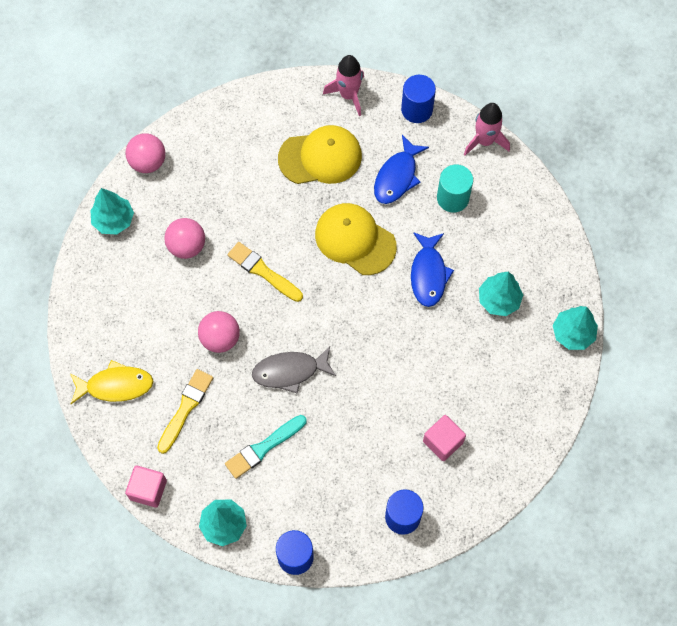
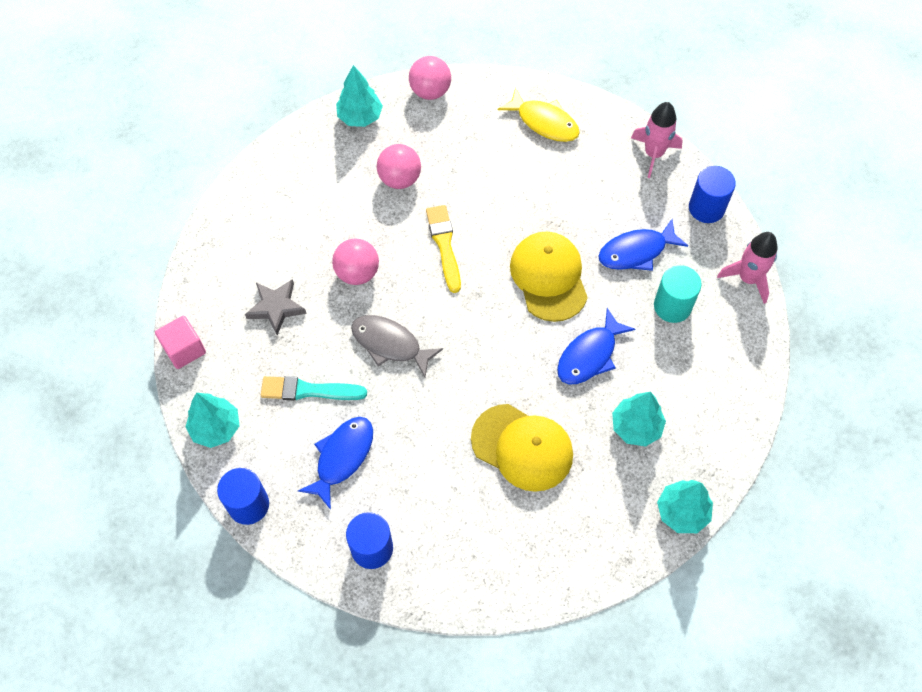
camera: 40 degrees right, 5 degrees down
(115, 385) = (238, 246): yellow fish -> yellow fish (544, 122)
(185, 408) = (276, 307): yellow brush -> grey star
(320, 157) = (581, 187): yellow cap -> yellow cap (522, 447)
(328, 474) = (342, 457): none -> blue fish
(443, 442) = (469, 512): pink cube -> none

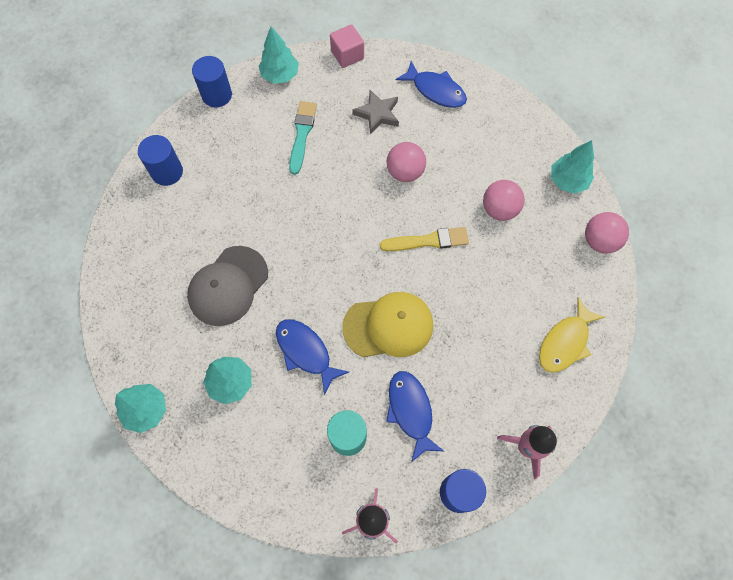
camera: 95 degrees right, 5 degrees up
(342, 457) = (242, 155): blue fish -> blue fish (436, 90)
(390, 344) = (335, 193): grey fish -> none
(522, 447) = (228, 286): yellow cap -> grey cap

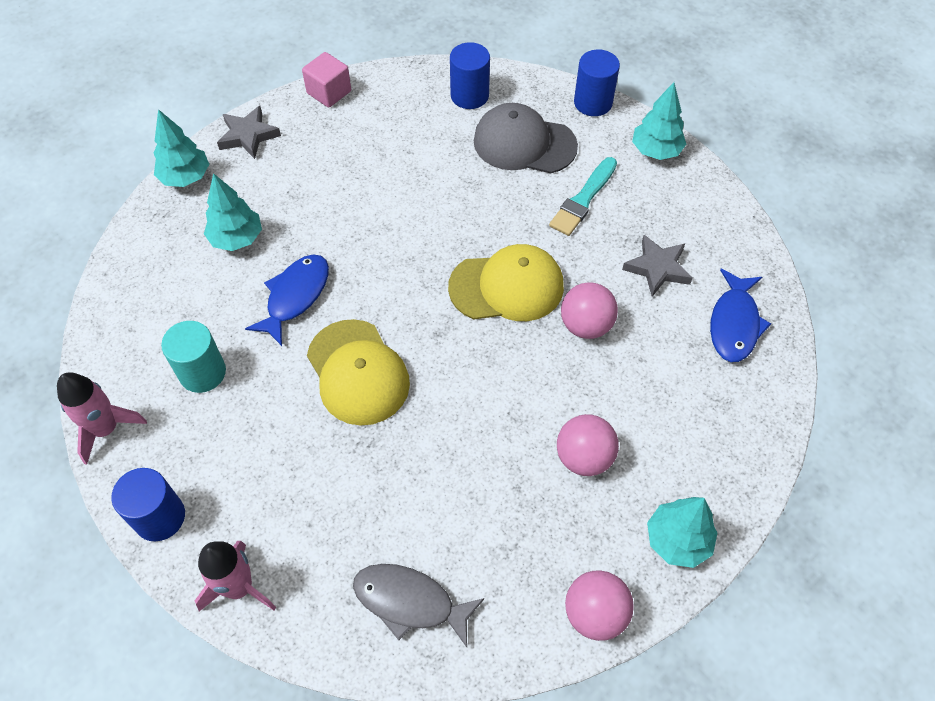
camera: 70 degrees right, 10 degrees down
(124, 348) = (248, 135): none -> grey star
(228, 286) = (351, 196): grey cap -> grey cap (524, 143)
(302, 134) = (583, 199): turquoise brush -> turquoise brush turned 135 degrees clockwise
(347, 55) = (728, 208): pink cube -> pink cube (329, 92)
(355, 208) = (507, 287): none -> yellow cap
(410, 411) = (252, 431): blue fish -> none
(428, 241) = (495, 382): yellow brush -> none
(565, 342) = (410, 602): yellow fish -> grey fish

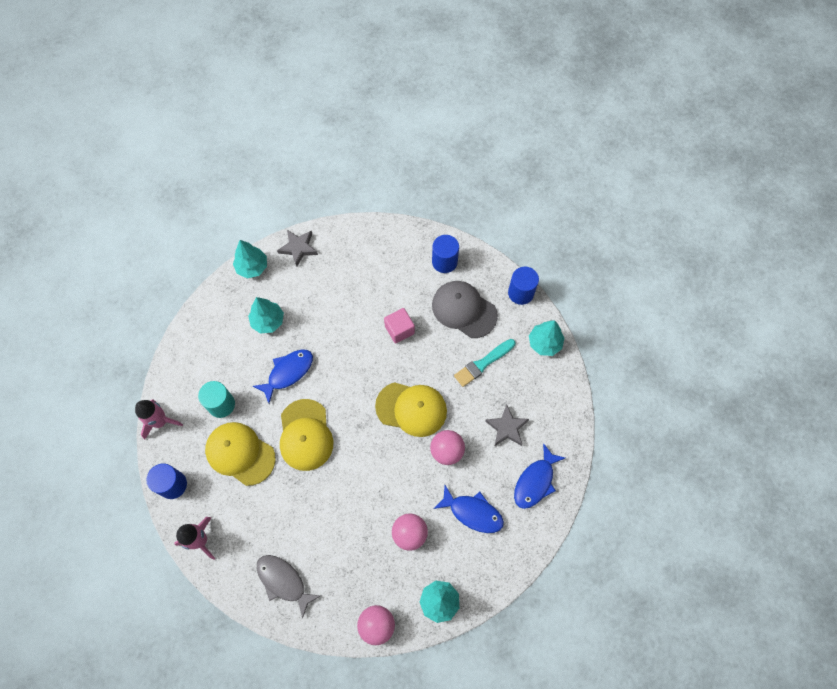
camera: 20 degrees right, 10 degrees up
(260, 432) = (240, 453): none -> yellow cap
(329, 92) = (358, 230): pink cube -> pink cube (399, 330)
(665, 395) = (472, 512): none -> blue fish

